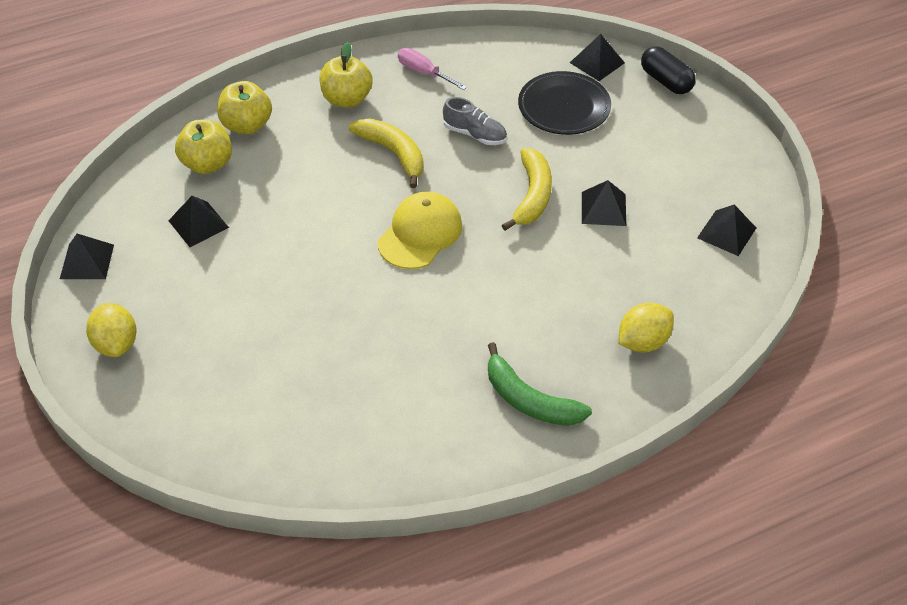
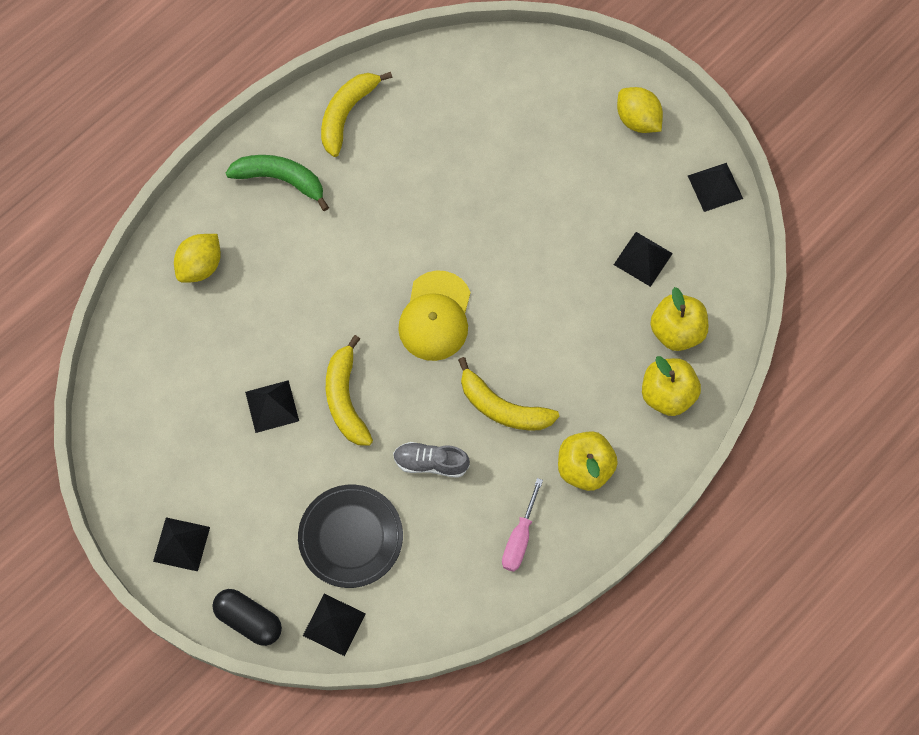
camera: 160 degrees right, 20 degrees up
(424, 73) = (520, 537): pink screwdriver -> pink screwdriver turned 90 degrees clockwise
(428, 448) = (347, 114): none -> yellow banana
(726, 232) = (147, 416): black pyramid -> black pyramid (181, 544)

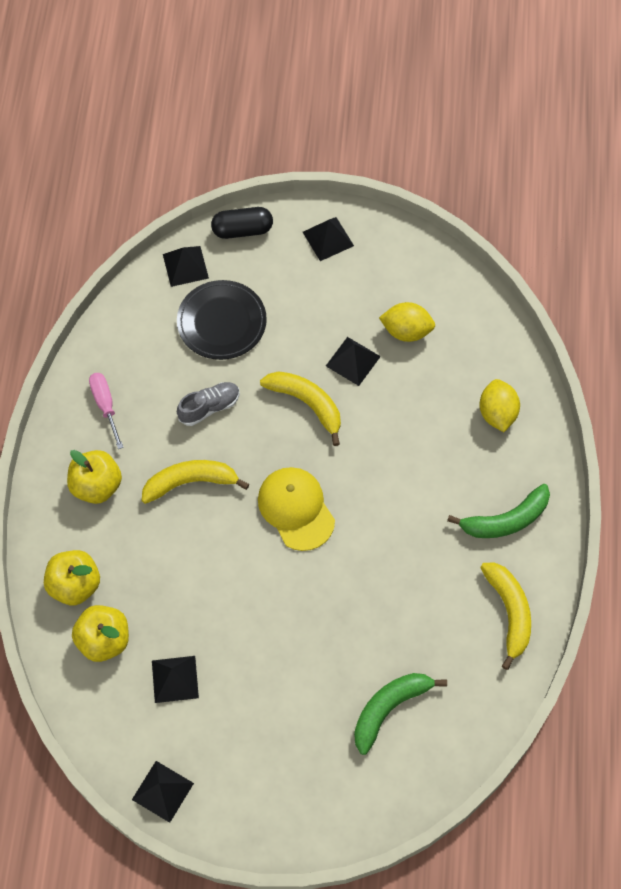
camera: 140 degrees right, 5 degrees down
(499, 117) = (389, 708): none -> green banana
(637, 120) = (274, 801): yellow lemon -> yellow lemon (406, 331)

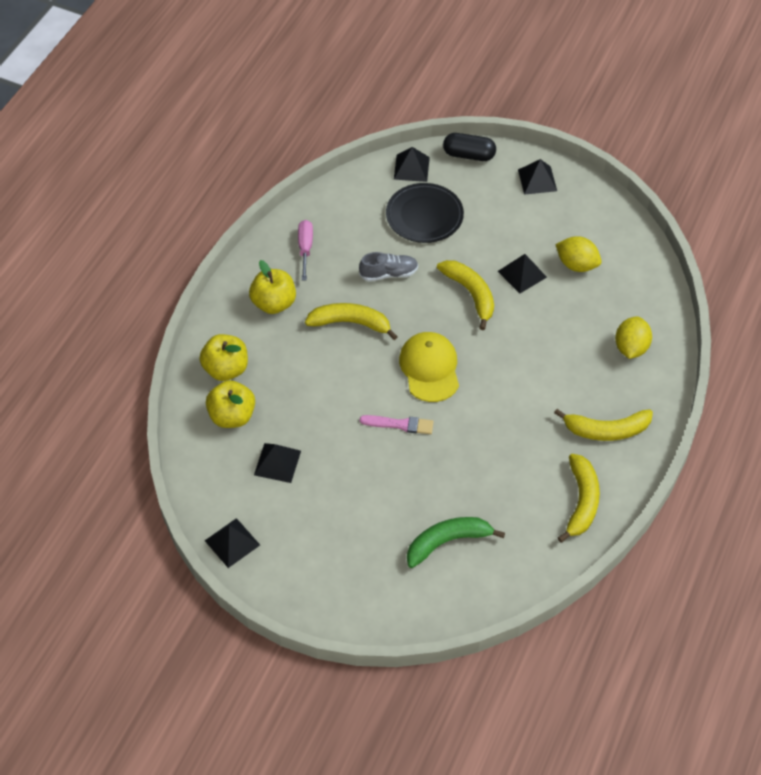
camera: 20 degrees right, 10 degrees down
(289, 587) = (400, 424): none -> pink brush
(506, 520) = (606, 430): green banana -> yellow banana

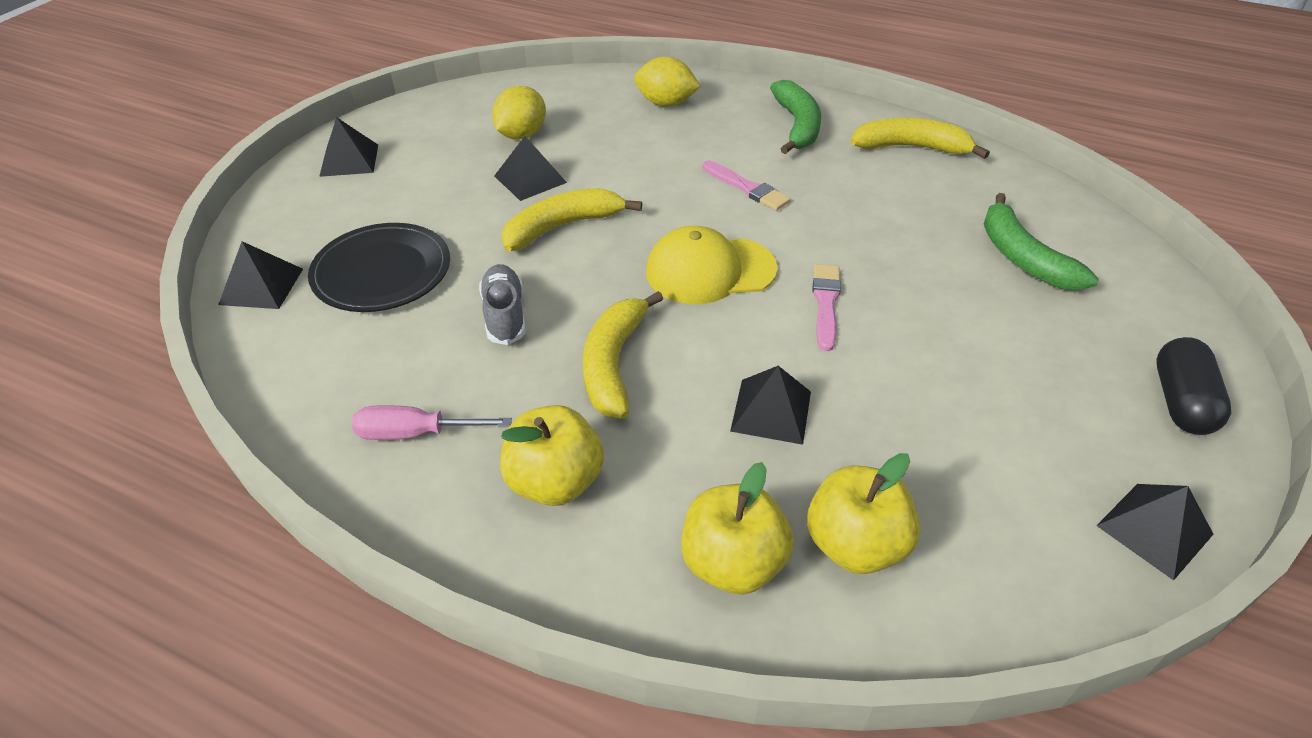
camera: 90 degrees left, 10 degrees down
(277, 463) = (947, 463): black pyramid -> black pyramid (771, 411)
(469, 155) = (263, 222): black capsule -> black capsule (1180, 401)
(519, 392) = (747, 188): none -> pink brush
(606, 430) = (797, 125): yellow banana -> green banana

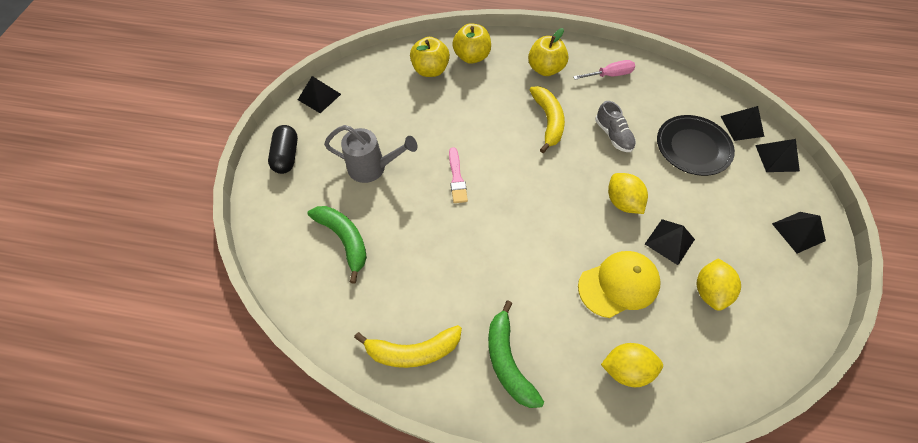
camera: 165 degrees right, 15 degrees up
(562, 227) = (622, 202): yellow banana -> yellow lemon
(710, 270) = (524, 187): yellow cap -> yellow cap (618, 285)
(747, 188) = (525, 267): pink brush -> none
(771, 411) = (471, 113): black pyramid -> black pyramid (777, 158)
(989, 347) = (372, 168): none -> grey watering can

